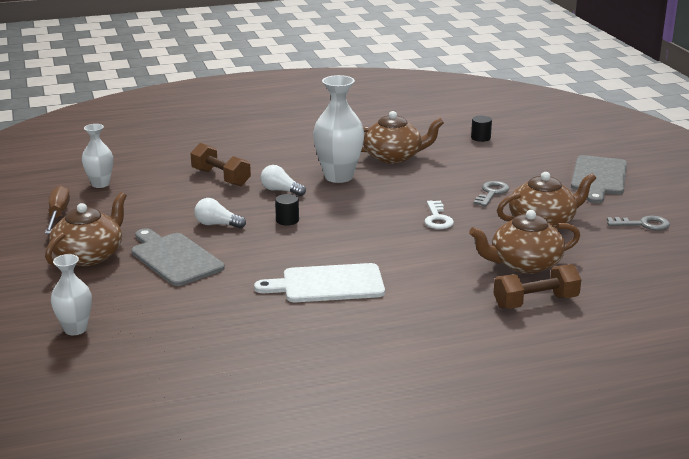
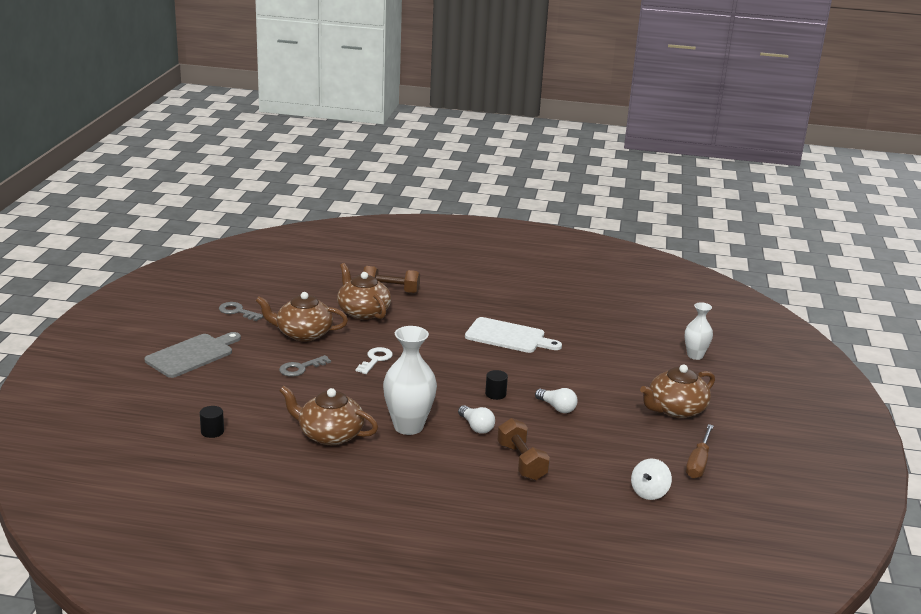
camera: 155 degrees left, 0 degrees up
(100, 184) = (649, 492): white vase -> white spinning top
(174, 258) = (607, 387): grey cutting board -> none
(524, 264) = (363, 312): brown teapot -> brown teapot turned 135 degrees counterclockwise

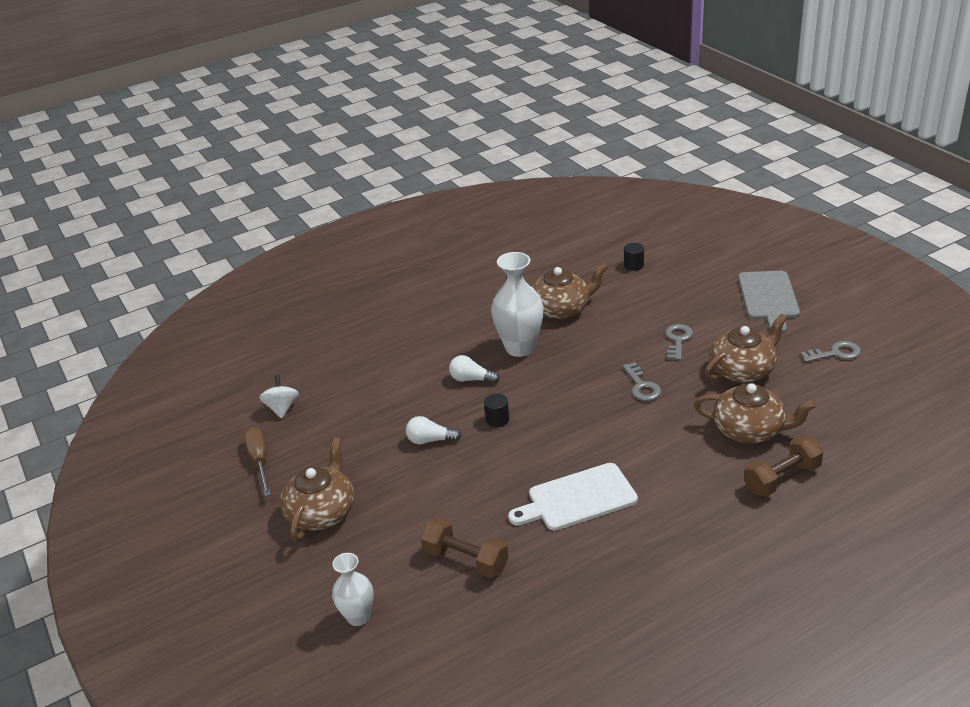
camera: 145 degrees right, 10 degrees up
(375, 359) = (642, 386): white key -> grey key
(521, 462) = (402, 373): brown dumbbell -> brown dumbbell (466, 560)

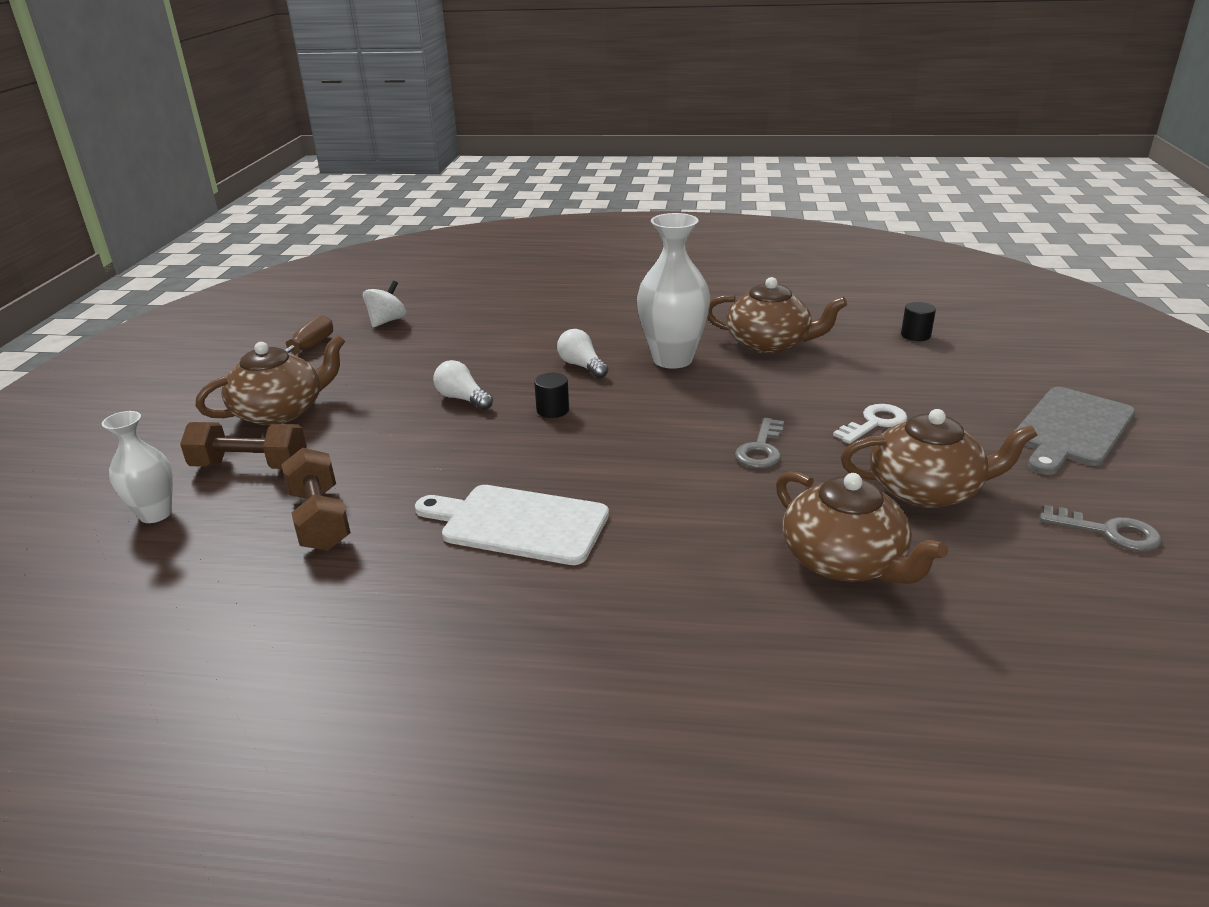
camera: 35 degrees right, 5 degrees down
(678, 340) = (875, 423): grey key -> white key
(782, 478) = (815, 644): brown dumbbell -> brown dumbbell (250, 466)

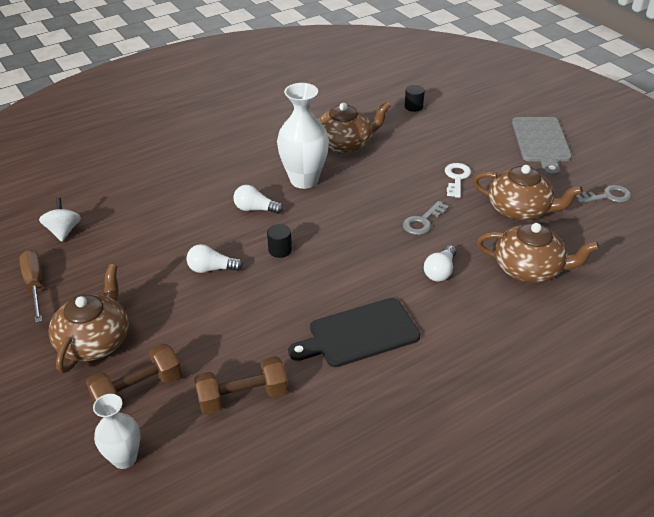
camera: 40 degrees left, 10 degrees up
(320, 519) = (242, 397): brown dumbbell -> brown dumbbell turned 45 degrees counterclockwise
(518, 524) = (359, 334): white cutting board -> black cutting board
(709, 508) = (440, 271): none -> white light bulb
(761, 449) = (422, 222): grey key -> grey key turned 60 degrees clockwise
(926, 490) = (520, 209): brown teapot -> brown teapot turned 60 degrees clockwise

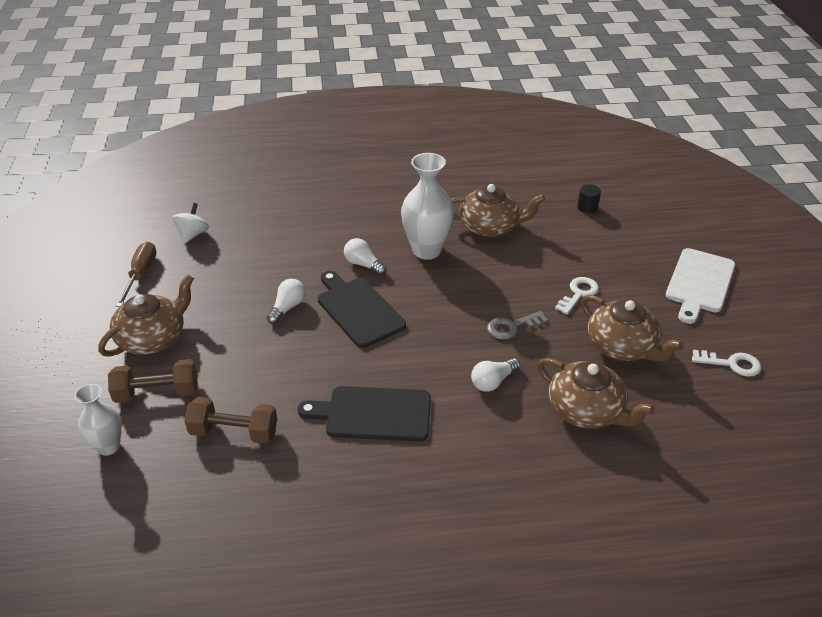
camera: 25 degrees right, 0 degrees up
(211, 269) = (287, 308): white light bulb -> white light bulb turned 90 degrees clockwise
(280, 250) = (358, 310): black cylinder -> black cutting board
(541, 142) = (699, 283): grey cutting board -> white cutting board
(607, 196) = (731, 364): grey key -> white key

